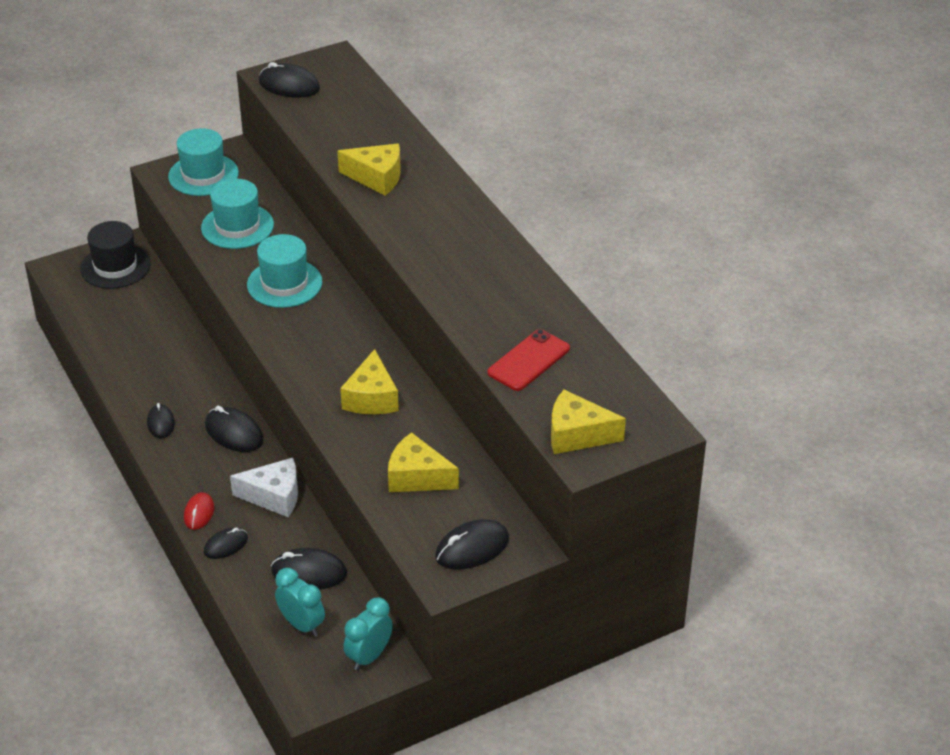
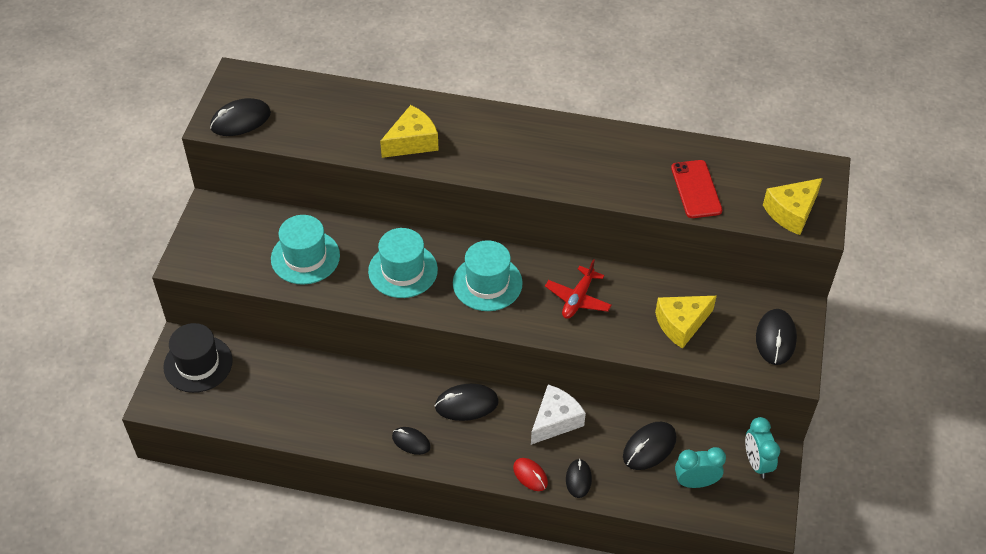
camera: 50 degrees left, 10 degrees up
(203, 175) = (218, 240): turquoise hat -> turquoise hat (487, 283)
(371, 398) = (578, 299): yellow cheese -> red plane

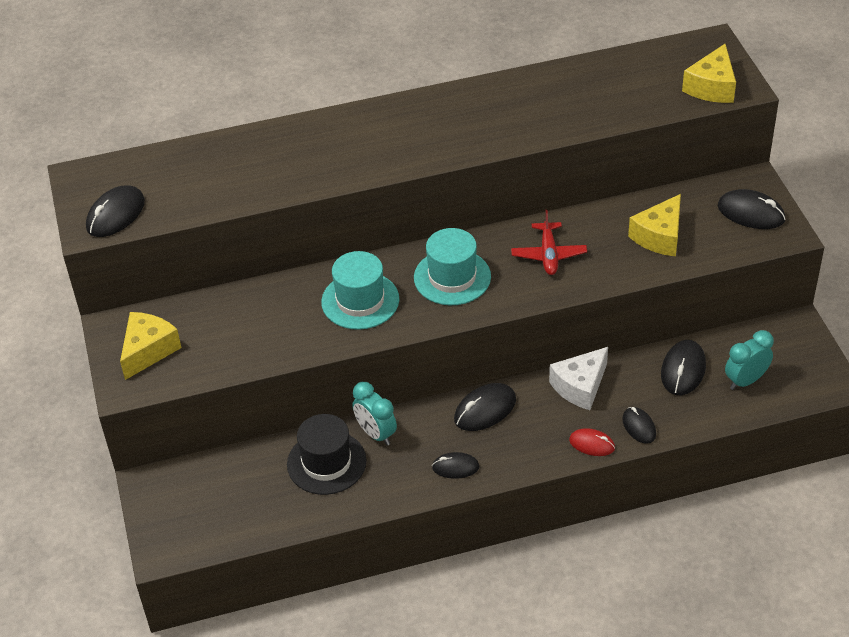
camera: 25 degrees left, 5 degrees down
(198, 364) = (181, 495): black hat -> black hat (326, 462)
(305, 257) = (251, 330): turquoise hat -> none
(412, 142) = (311, 165): yellow cheese -> yellow cheese (148, 350)
(555, 421) = (580, 386): white cheese -> white cheese turned 150 degrees counterclockwise
(696, 189) = (613, 101): red phone -> none
(757, 463) = (786, 340): turquoise clock -> turquoise clock (376, 433)
(775, 338) = (751, 213): black mouse -> black mouse turned 45 degrees counterclockwise

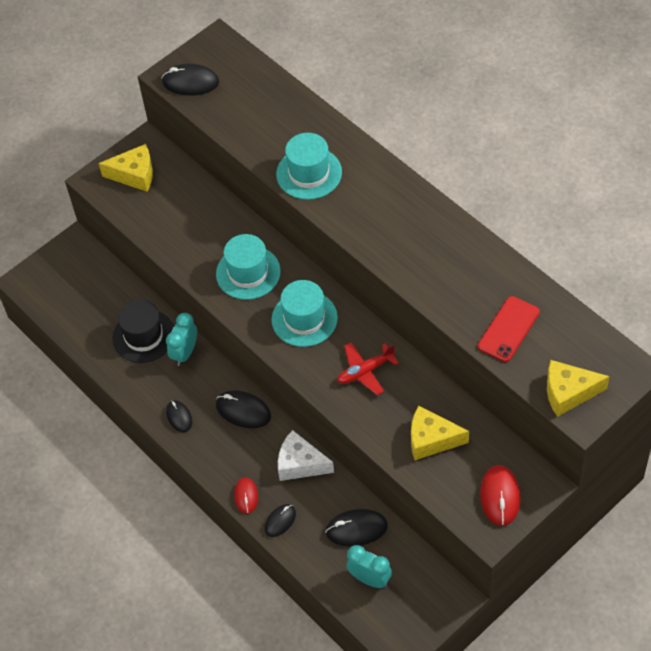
camera: 65 degrees right, 10 degrees up
(321, 166) = (309, 173): none -> turquoise hat
(616, 98) = (508, 329): none -> red phone
(751, 213) = (500, 496): black mouse -> red mouse

